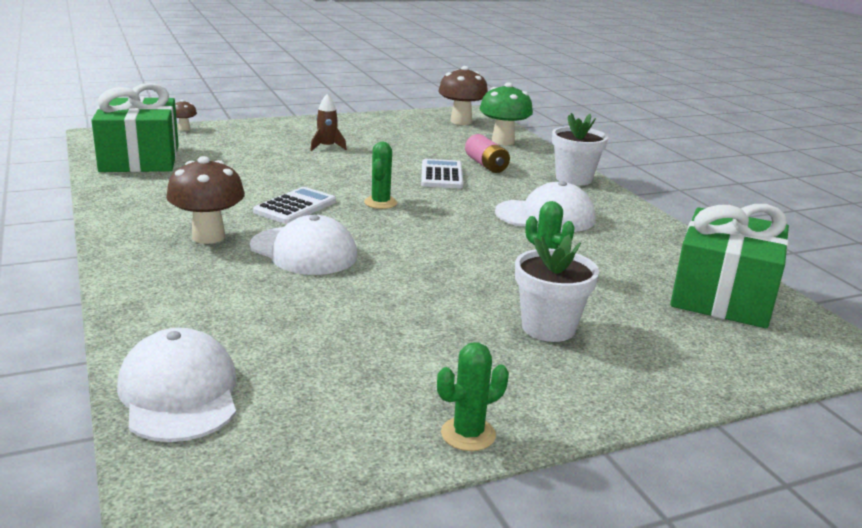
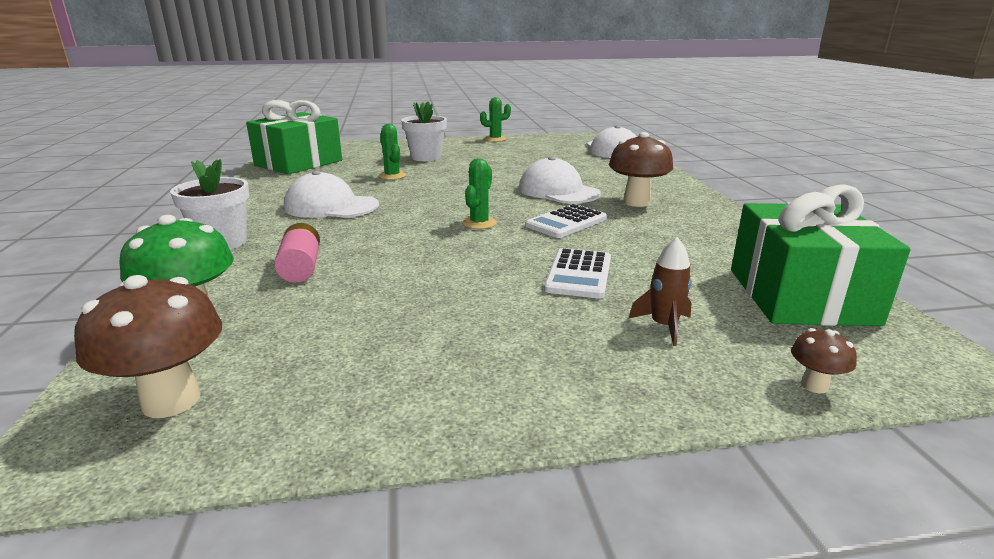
camera: 165 degrees left, 0 degrees up
(327, 147) = (517, 314): brown rocket -> brown rocket (663, 326)
(441, 175) = (381, 253): white calculator -> white calculator (578, 274)

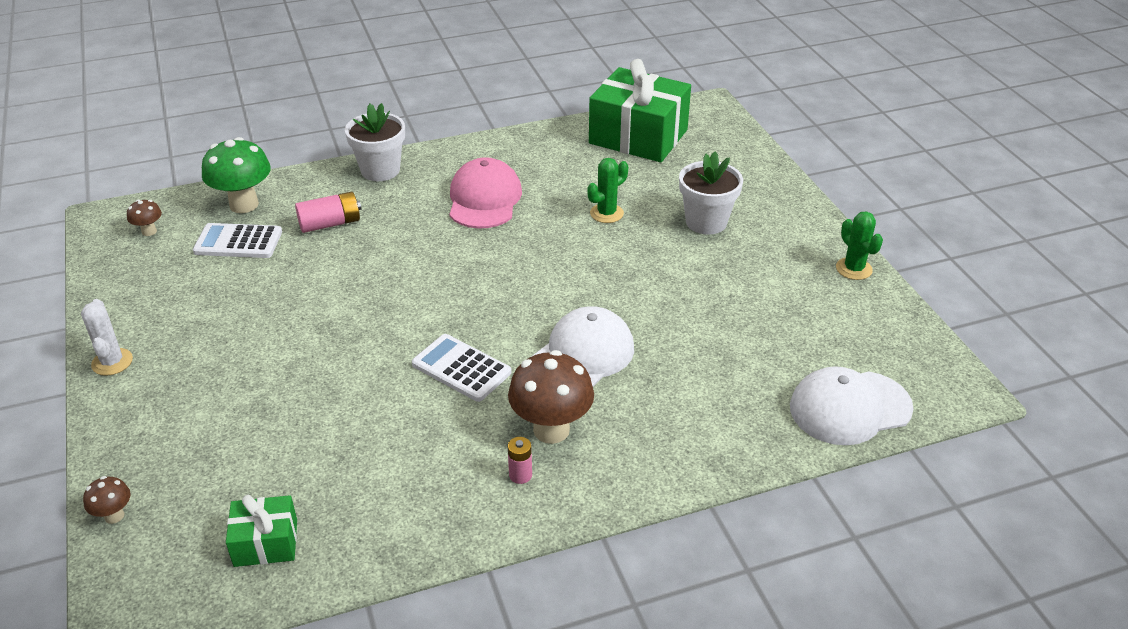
camera: 80 degrees right, 15 degrees up
(171, 400) = (149, 231): brown mushroom -> brown mushroom, size x0.49
(331, 206) = (484, 199): white cap -> pink cap
(479, 223) = (449, 304): green cactus -> none
(514, 413) = (112, 362): none -> white cactus
(578, 274) = (318, 383): white calculator -> white calculator (238, 242)
(663, 326) = (213, 436): brown rocket -> none
(684, 211) = (520, 475): none -> pink battery
(800, 296) = (266, 543): green gift -> green gift, size x0.49

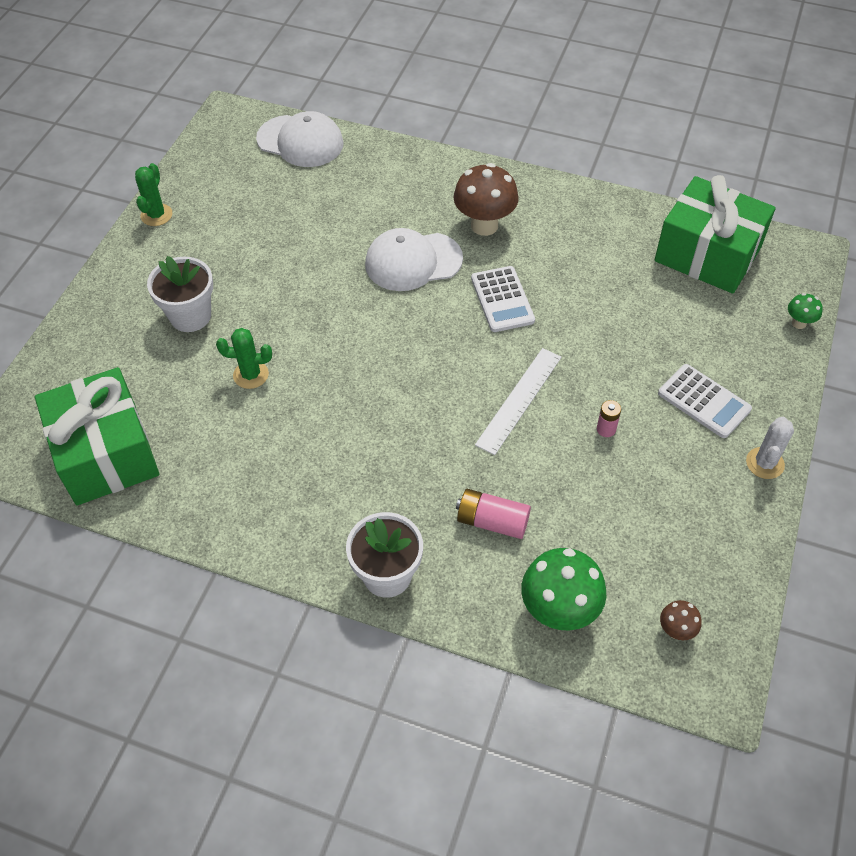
camera: 140 degrees left, 15 degrees up
(114, 516) = (799, 323): brown mushroom -> green mushroom
(238, 242) = (593, 552): white calculator -> white calculator (704, 401)
(266, 543) = (707, 254): green gift -> green gift, size x2.04
(373, 301) = (519, 400): none -> white ruler
(484, 199) = (330, 461): pink cap -> none
(520, 475) = (528, 210): pink battery -> pink battery (606, 429)

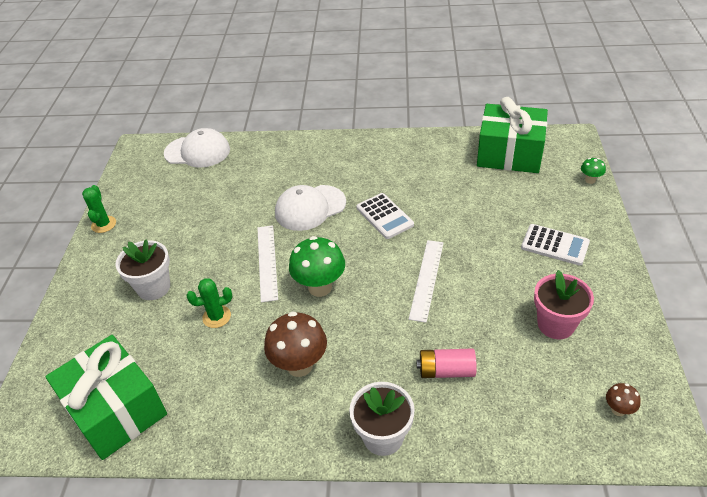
camera: 15 degrees left, 10 degrees down
(333, 321) = (267, 262): none -> white ruler
(484, 225) = (351, 173): brown mushroom -> brown mushroom (299, 365)
(558, 611) = (526, 423): green mushroom -> green mushroom (320, 287)
(606, 429) = (497, 282): pink battery -> none
(652, 505) = (556, 324): none -> pink flower pot
(765, 463) = (616, 274): white cactus -> none

